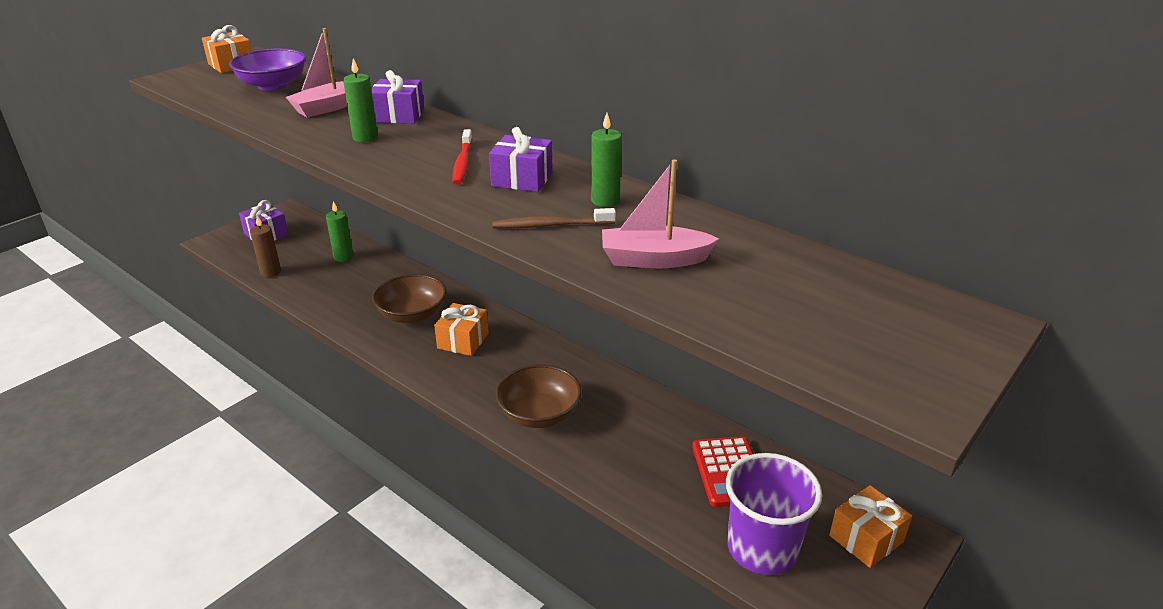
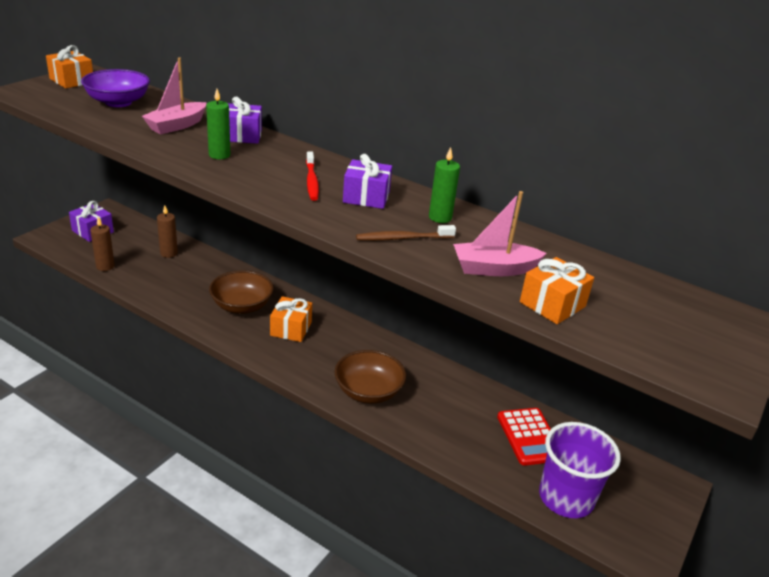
camera: 10 degrees left, 0 degrees up
(343, 257) = (169, 253): green candle -> brown candle
(866, 538) = (642, 487): orange gift -> orange gift (552, 304)

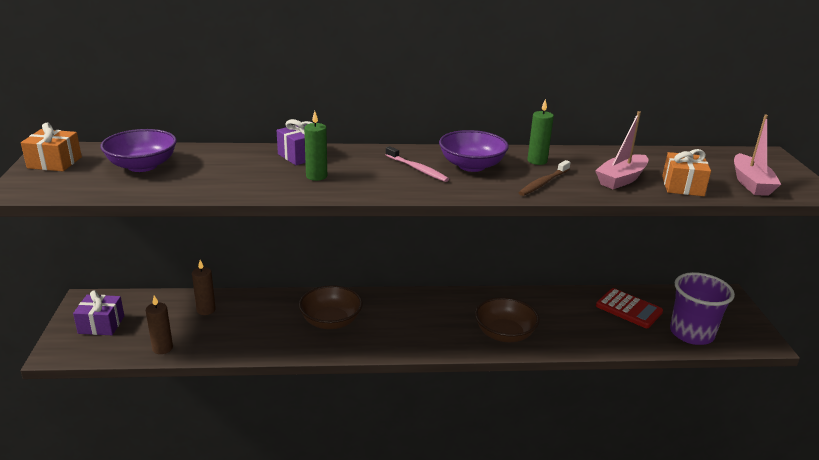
camera: 35 degrees left, 5 degrees down
(177, 125) = (235, 166): pink boat -> pink boat (750, 183)
(291, 329) = (392, 319): orange gift -> none
(311, 181) = (417, 169): red toothbrush -> pink toothbrush
(366, 197) = (471, 166): purple gift -> purple bowl

